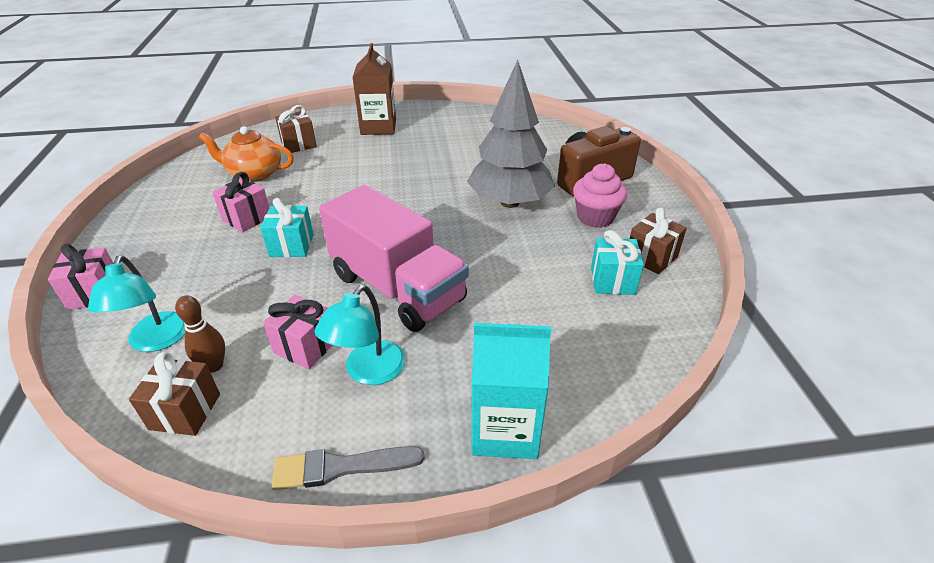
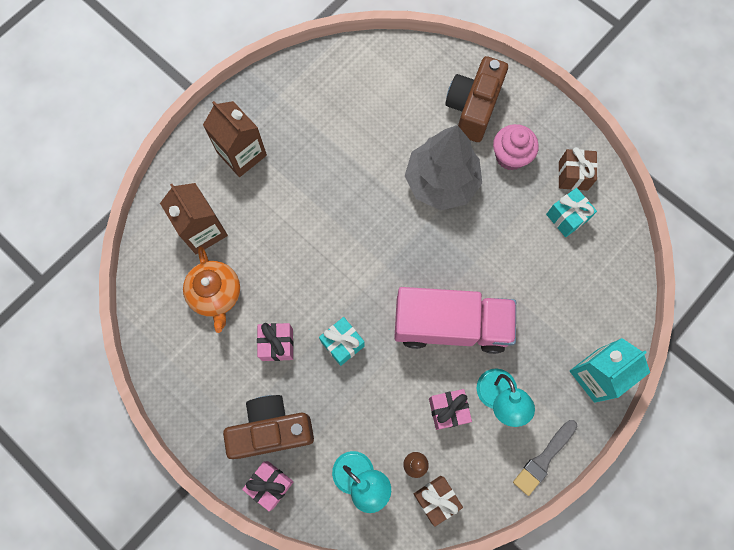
camera: 40 degrees left, 35 degrees up
(158, 261) = (271, 429): none -> brown camera
(254, 173) = (216, 294): orange teapot -> orange teapot turned 75 degrees counterclockwise
(298, 144) = (203, 230): brown gift -> brown carton

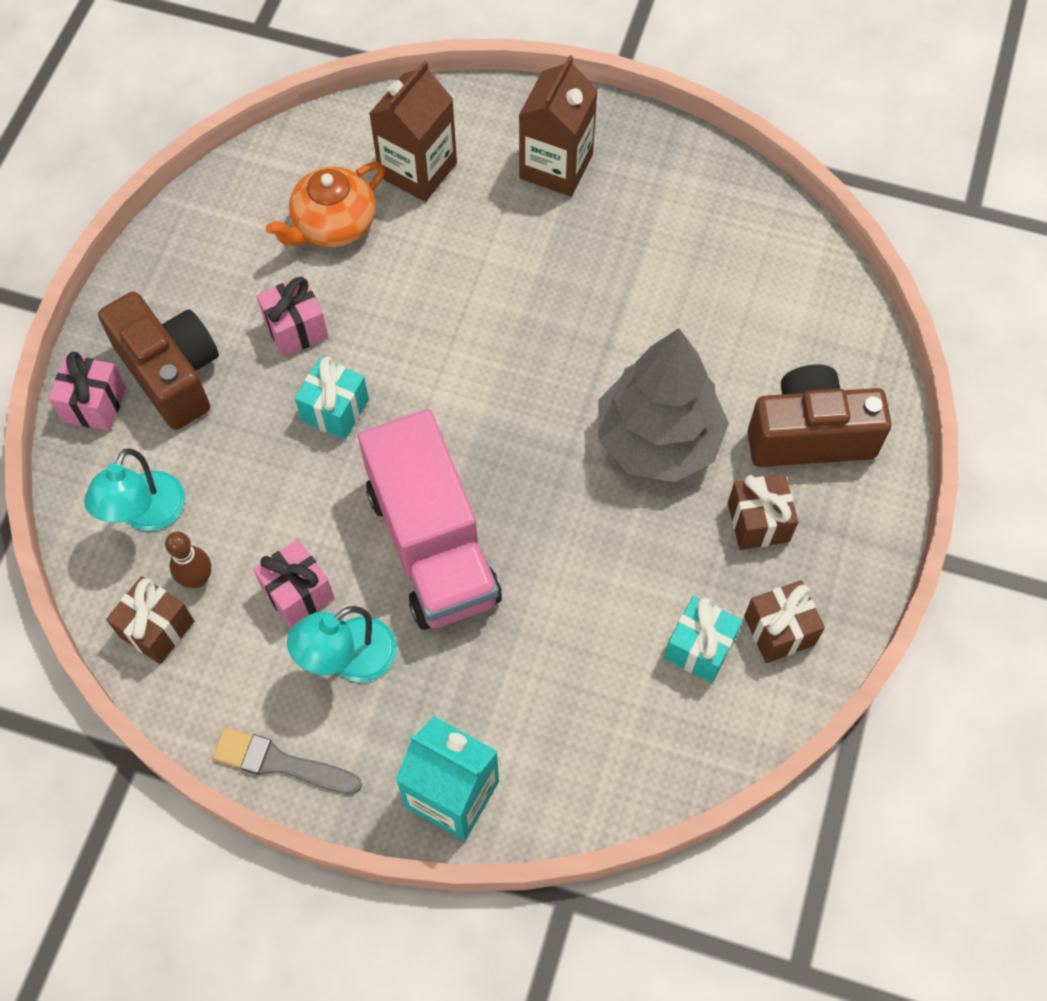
camera: 65 degrees right, 10 degrees down
(510, 156) = (758, 522): pink cupcake -> brown gift

